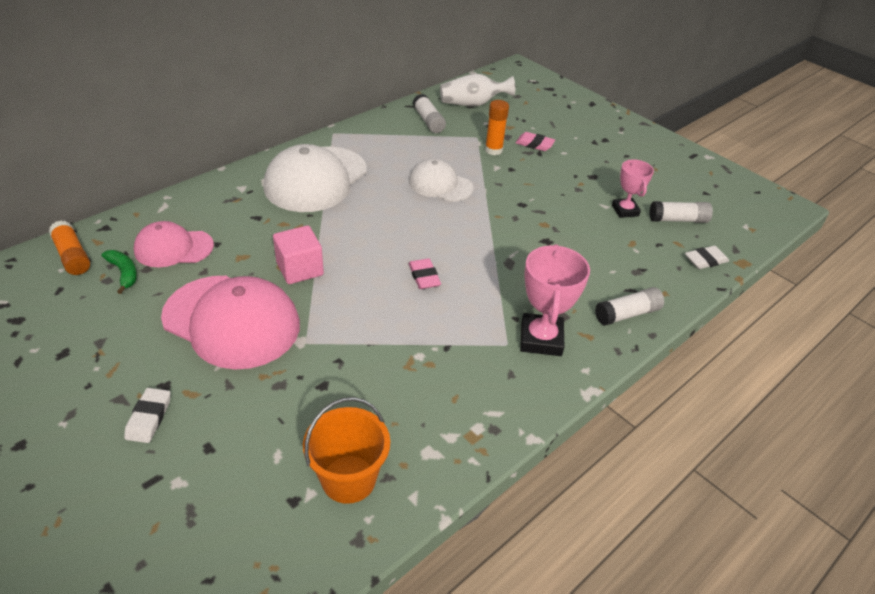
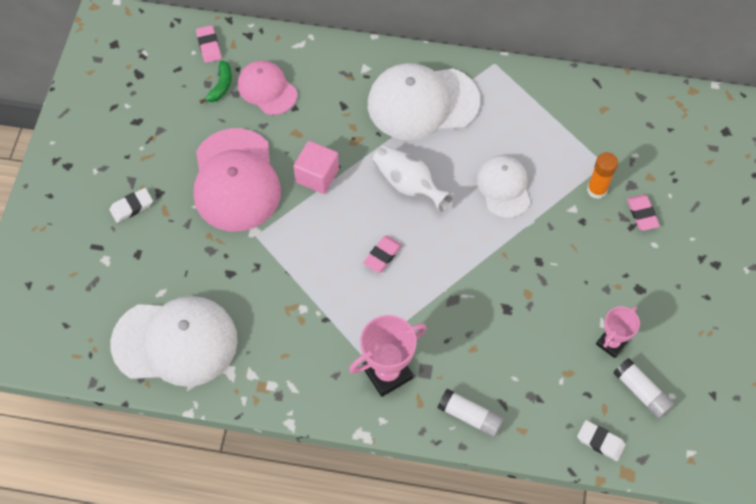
camera: 55 degrees right, 20 degrees up
(72, 256) = (209, 46): orange glue stick -> pink eraser
(348, 479) = (175, 342): orange bucket -> white cap
(428, 121) = (588, 112): white glue stick -> none
(472, 104) = (656, 124): white vase -> white vase (408, 184)

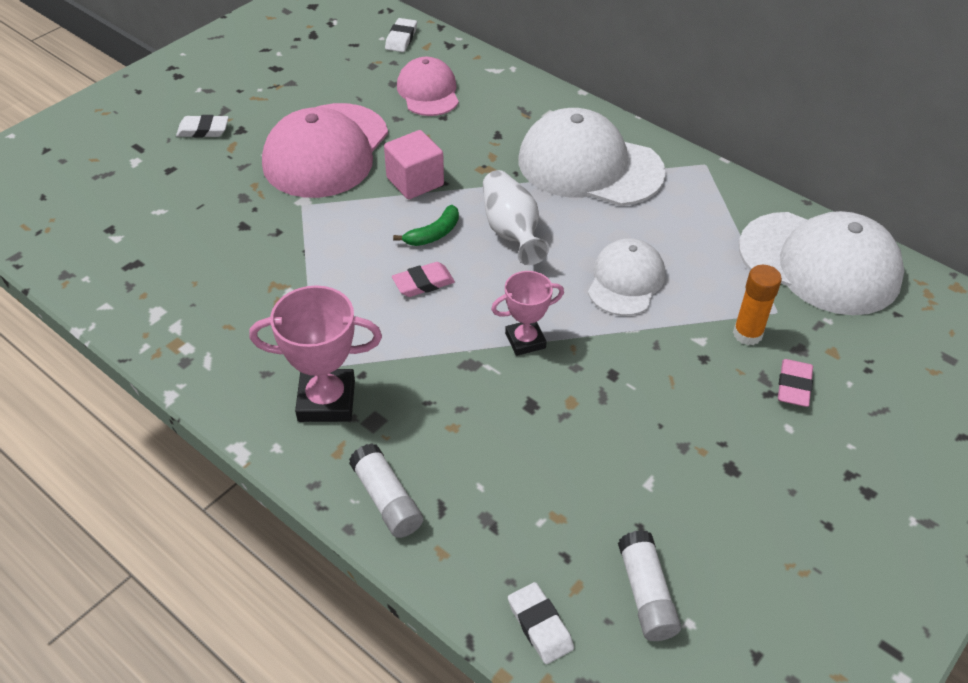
camera: 30 degrees right, 15 degrees down
(175, 342) = (129, 259): white cap -> white cap (819, 263)
(209, 46) = (401, 38): pink eraser -> white eraser
(221, 86) = (384, 72): green banana -> green banana (434, 234)
(611, 343) = (645, 512): pink trophy -> pink trophy (525, 341)

